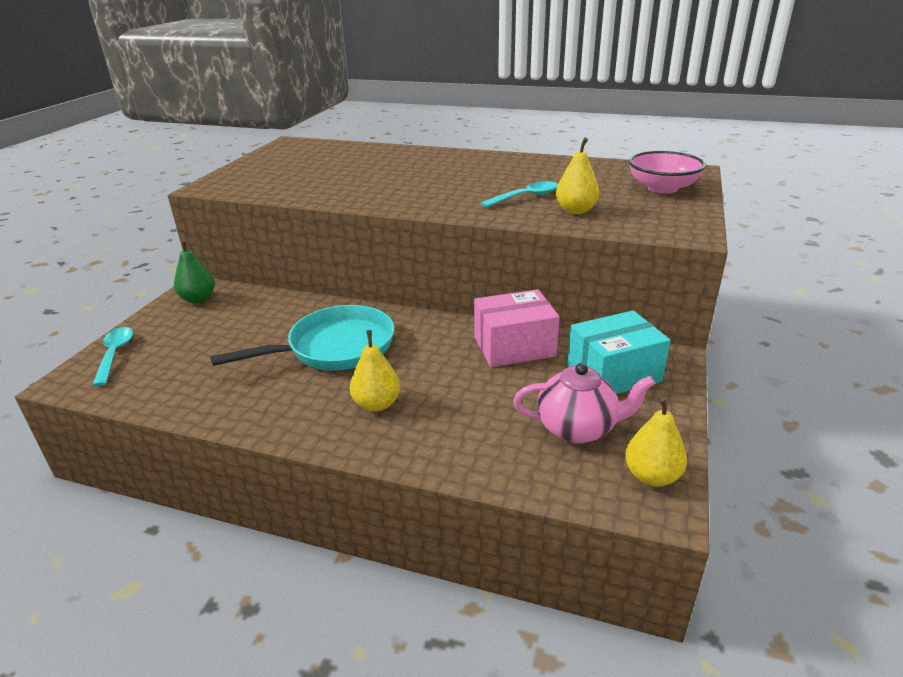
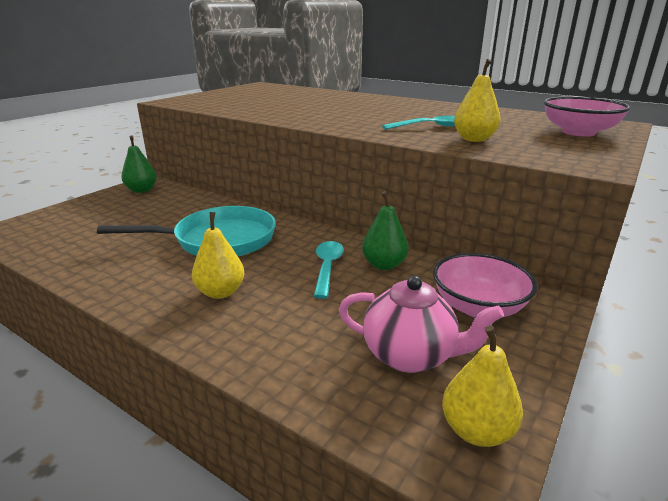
camera: 15 degrees right, 5 degrees down
(115, 354) = (48, 218): turquoise spoon -> turquoise spoon (327, 267)
(514, 346) = (384, 265): pink box -> green pear
(614, 373) = (478, 307): turquoise box -> pink bowl

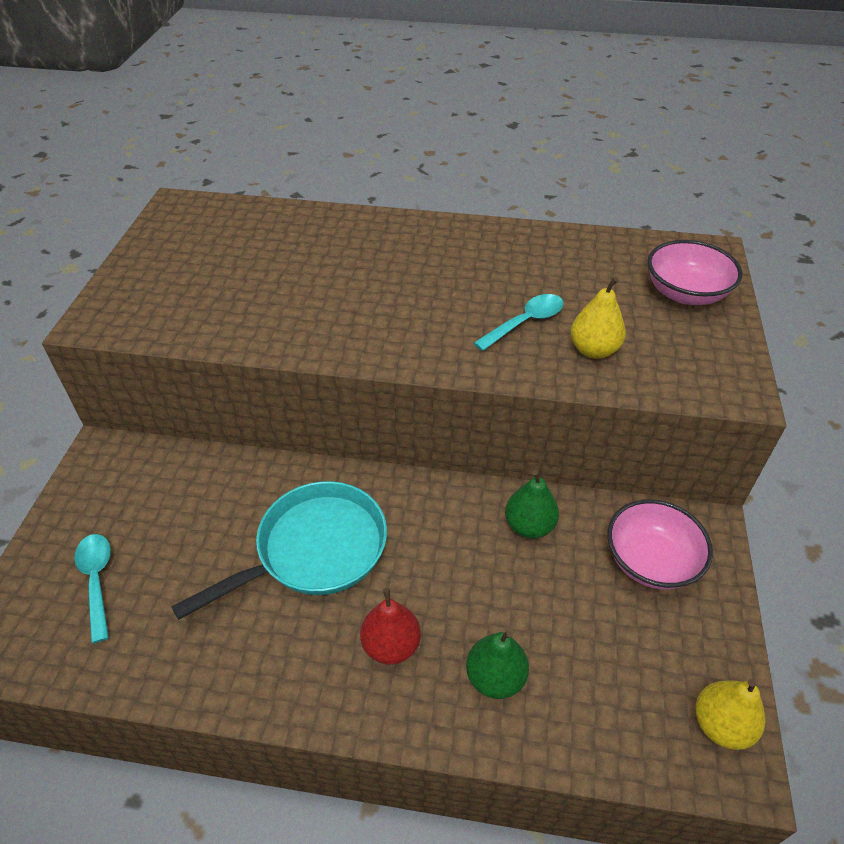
camera: 25 degrees left, 20 degrees up
(142, 190) = (111, 473): green pear -> green pear (495, 677)
(221, 292) = (391, 645): yellow pear -> red pear
(327, 267) = (474, 554): turquoise spoon -> turquoise spoon (97, 580)
(410, 355) = (628, 658): pink teapot -> none

